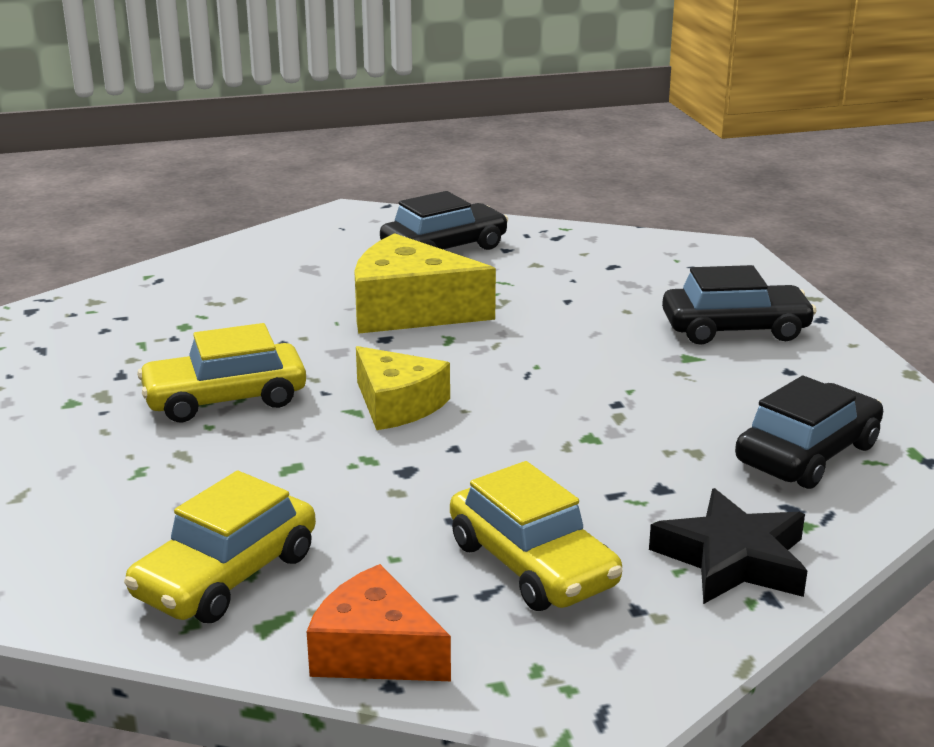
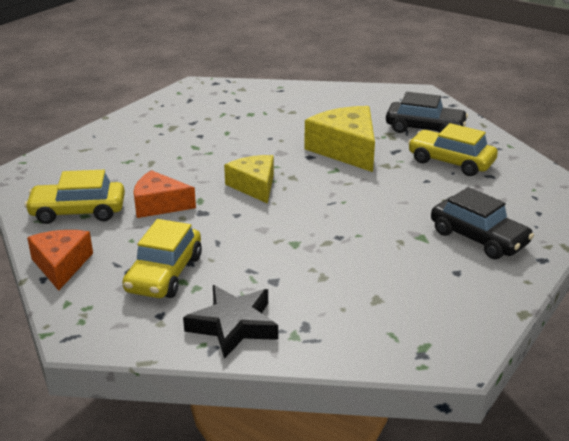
camera: 50 degrees right, 5 degrees up
(225, 399) = (204, 150): yellow car -> yellow car (450, 162)
(327, 496) = (159, 205): none -> orange cheese
(397, 405) = (254, 186): yellow cheese -> yellow cheese turned 150 degrees clockwise
(807, 454) = (369, 311): black car -> none

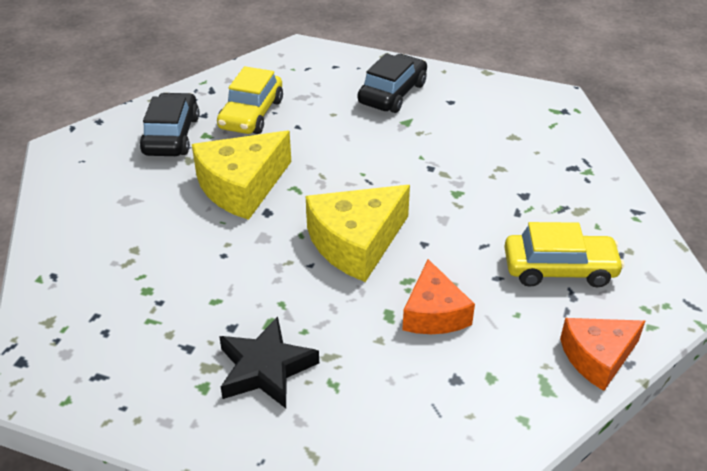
camera: 105 degrees left, 10 degrees up
(78, 211) = (486, 387): yellow car -> none
(233, 325) = (600, 206): black star -> black star (265, 368)
(254, 186) = (356, 243): yellow cheese -> yellow cheese, size x1.53

